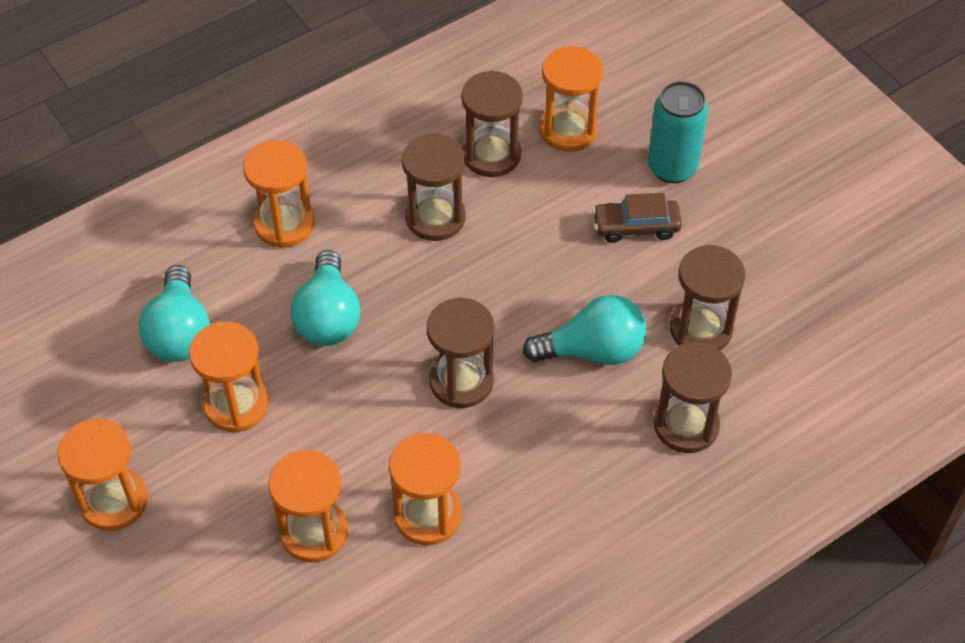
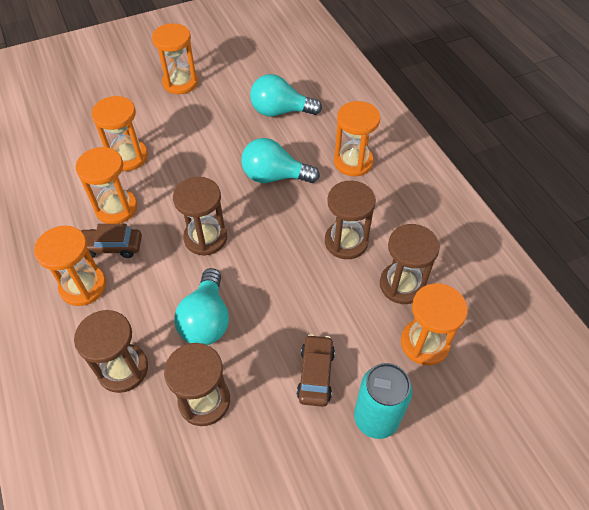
camera: 100 degrees right, 0 degrees up
(236, 405) = (223, 131): orange hourglass -> orange hourglass (83, 286)
(502, 499) = (111, 247): none -> brown car

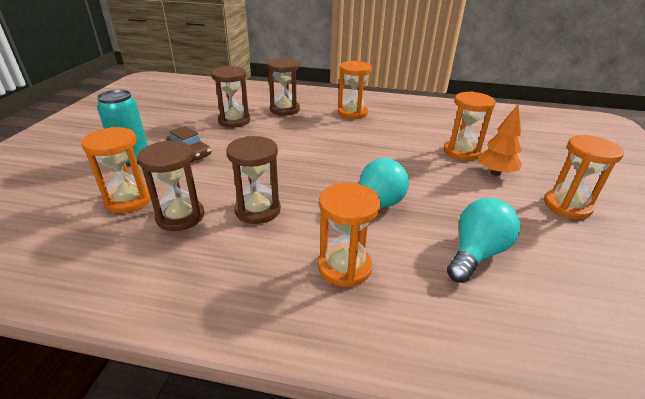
camera: 125 degrees right, 20 degrees down
(111, 247) = (373, 125): brown car -> none
(116, 208) = (407, 135): orange hourglass -> none
(156, 126) = (495, 173): none -> orange tree
(205, 238) = (342, 154): brown hourglass -> none
(206, 320) = (279, 135): turquoise light bulb -> none

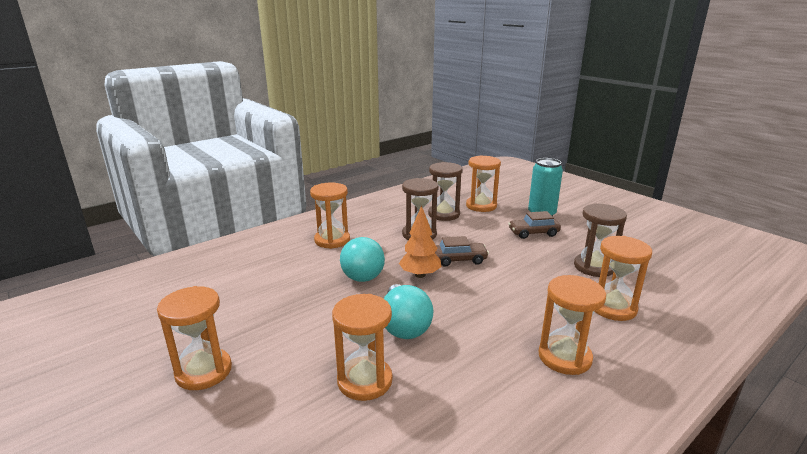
camera: 130 degrees right, 10 degrees down
(285, 109) = (612, 308): brown hourglass -> orange hourglass
(286, 170) = (459, 260): none -> brown car
(476, 253) = (265, 283): turquoise light bulb -> turquoise light bulb (404, 326)
(495, 173) = (301, 371): orange tree -> orange tree (420, 275)

